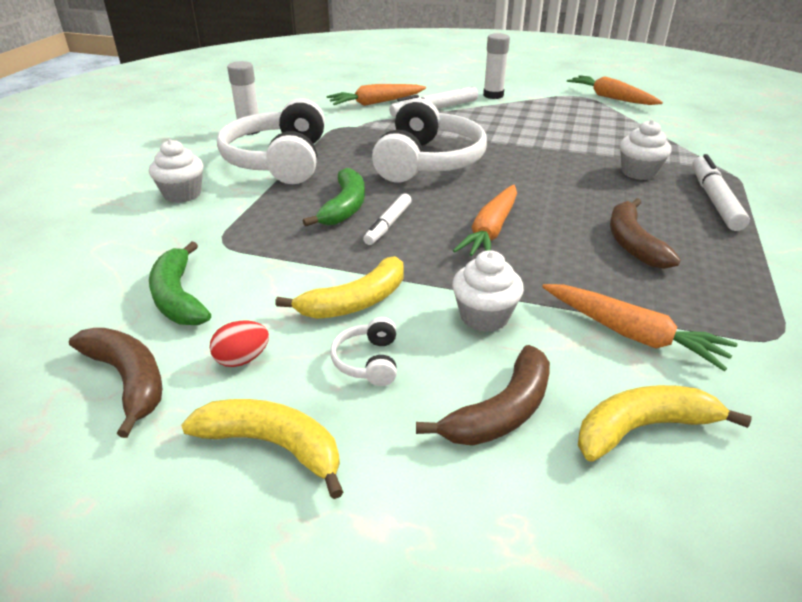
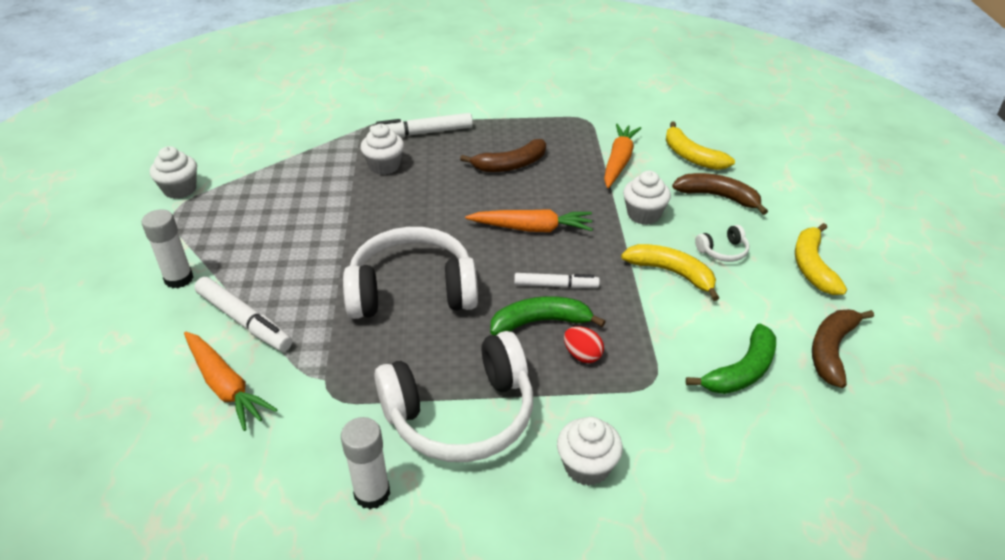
camera: 110 degrees left, 5 degrees up
(242, 359) = (768, 305): red egg -> red egg (582, 355)
(611, 98) = (180, 189): orange carrot -> white cupcake

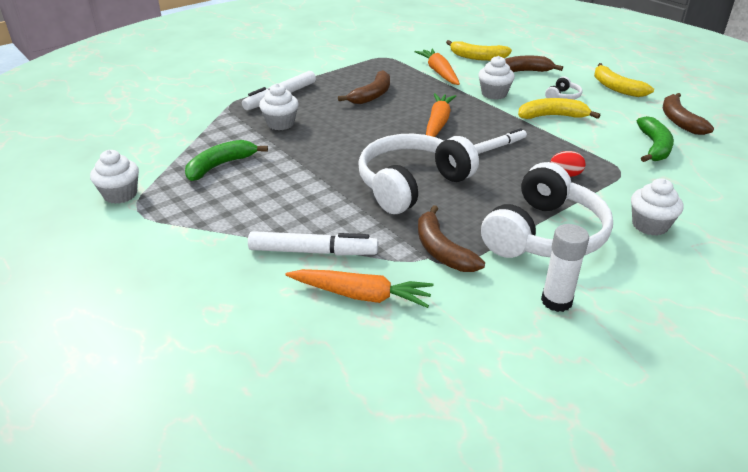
camera: 35 degrees left, 5 degrees down
(179, 279) = (214, 250): white glue stick -> none
(345, 378) = (442, 250): none -> brown banana
(531, 228) = (438, 123): orange carrot -> orange carrot turned 45 degrees counterclockwise
(540, 322) = (517, 168): green banana -> green banana (220, 166)

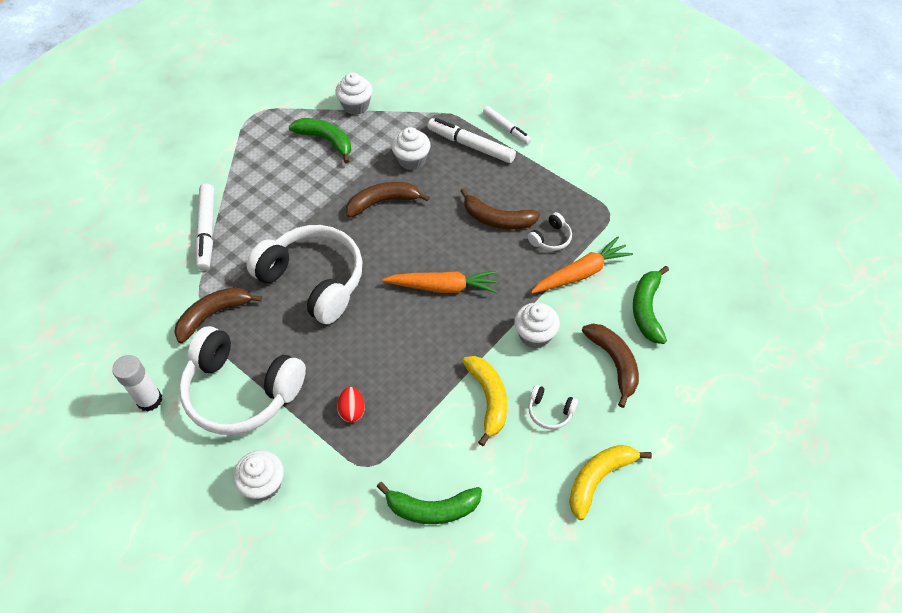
camera: 80 degrees right, 20 degrees up
(120, 194) = (274, 97): white cupcake -> white cupcake (356, 106)
(360, 295) = (155, 270): orange carrot -> none
(401, 78) = (551, 238): none -> white headphones
(477, 57) = (647, 310): yellow banana -> green banana
(498, 146) = (401, 346): white marker -> white marker (506, 128)
(679, 121) = (513, 550): brown banana -> brown banana (383, 202)

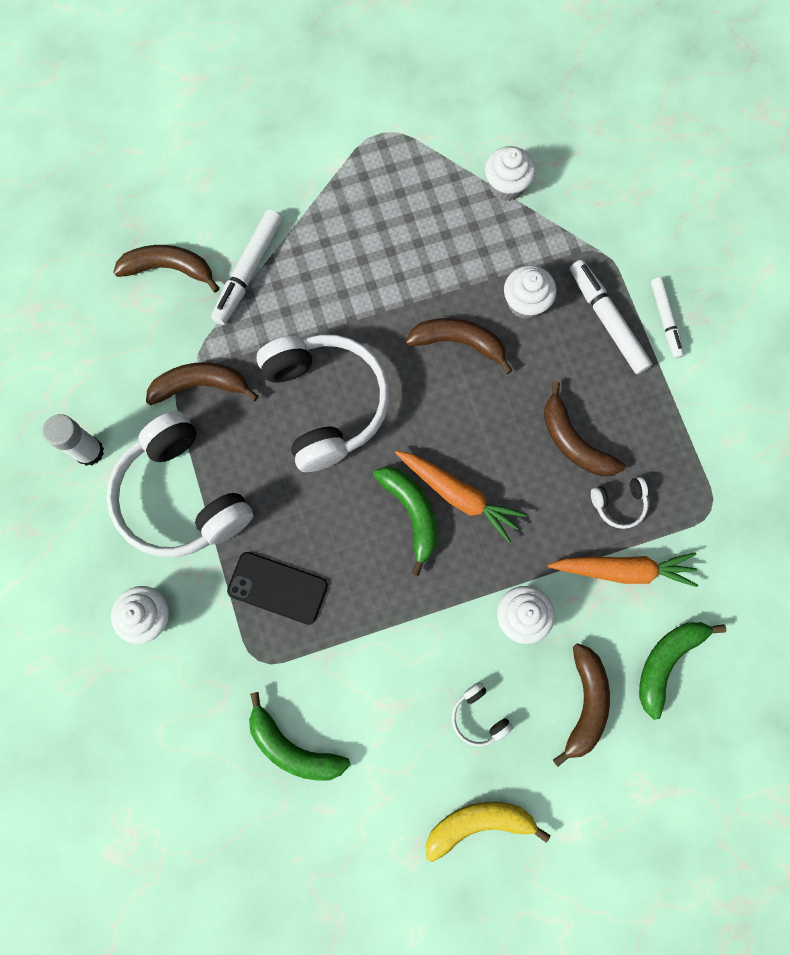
camera: 30 degrees right, 20 degrees up
(145, 257) = (169, 269): none -> brown banana
(326, 140) = (443, 218): green banana -> green banana (412, 513)
(352, 411) = (277, 588): red egg -> black phone
(488, 399) = (423, 661): yellow banana -> none

